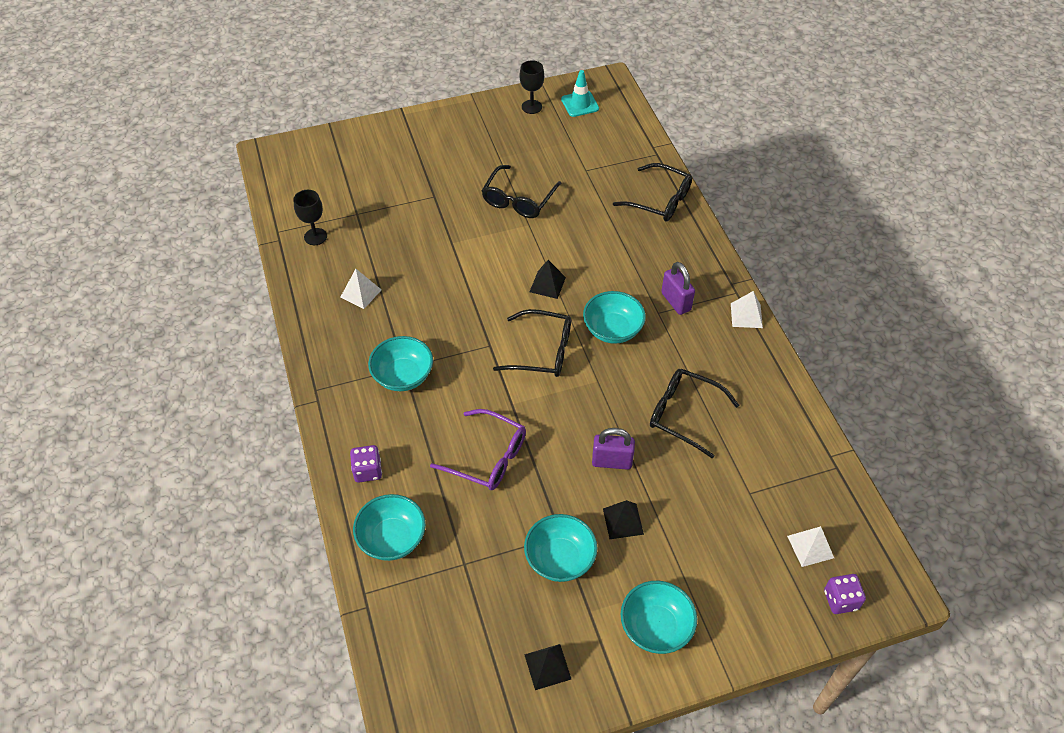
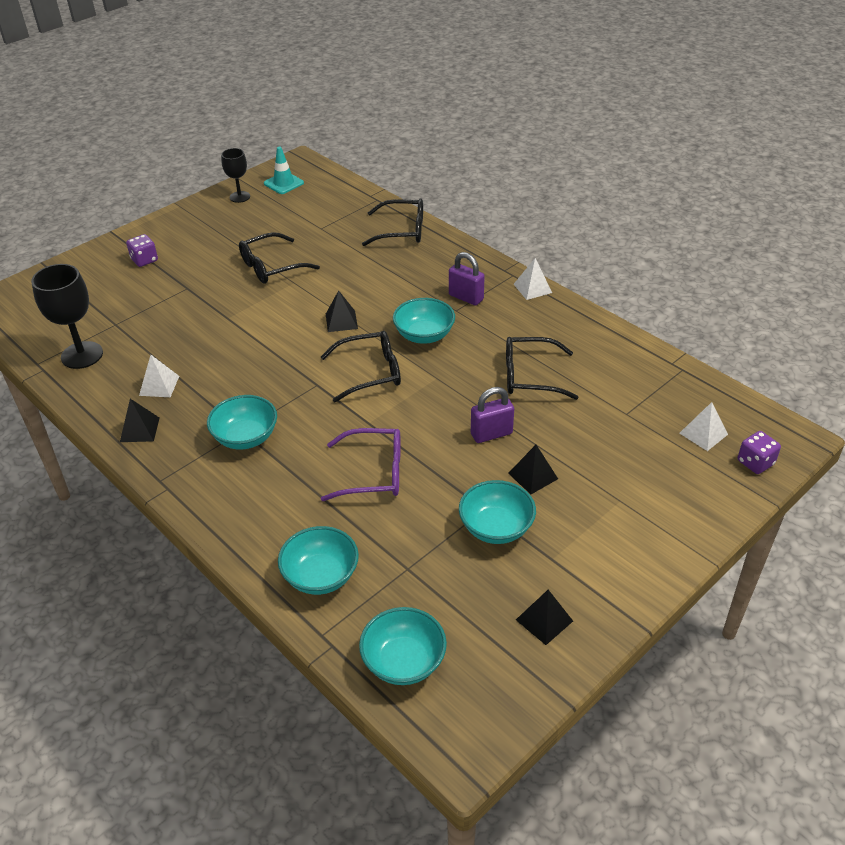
camera: 25 degrees left, 10 degrees down
(315, 236) = (82, 355): black goblet -> black goblet, size x1.63
(324, 332) = (139, 429): none -> black pyramid
(367, 471) = (258, 528): purple dice -> purple dice (144, 260)
(518, 199) = (272, 266): black glasses -> black glasses turned 60 degrees clockwise
(656, 627) = (619, 546): turquoise bowl -> turquoise bowl (403, 661)

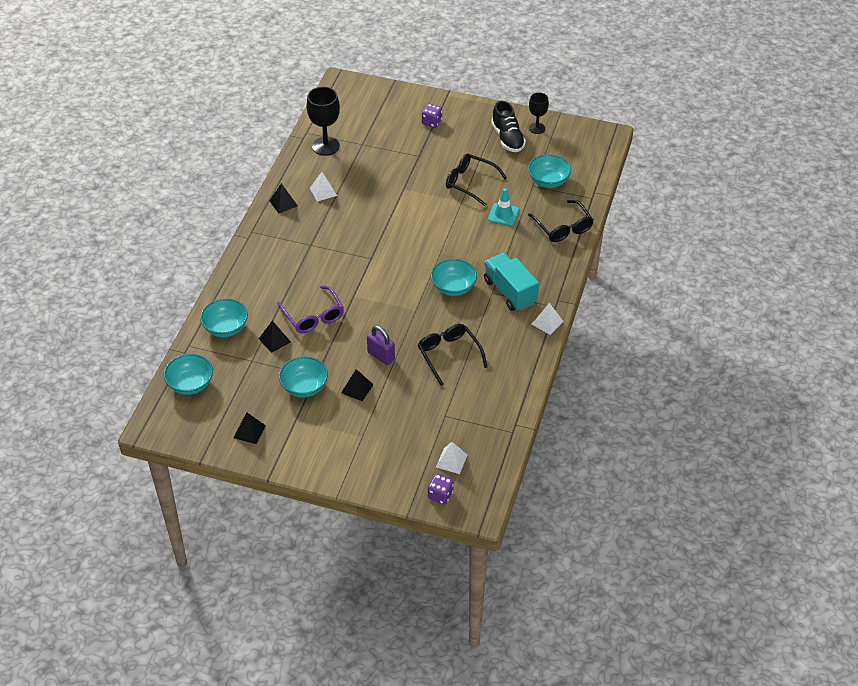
camera: 60 degrees right, 5 degrees up
(232, 219) = (507, 138): none -> black shoe
(246, 437) = (306, 249): turquoise bowl -> turquoise bowl (548, 181)
(283, 183) = (572, 141): turquoise traffic cone -> turquoise traffic cone (503, 214)
(341, 321) = (439, 242): black pyramid -> black pyramid (274, 340)
(370, 372) = (398, 277): black glasses -> none
(466, 297) = (510, 292): purple padlock -> turquoise truck

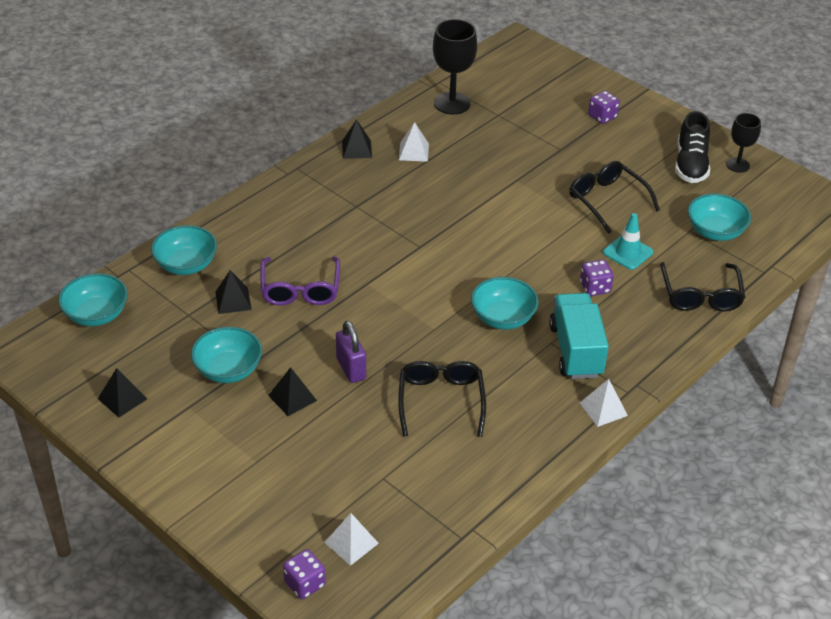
camera: 25 degrees right, 5 degrees down
(497, 246) = (595, 287): none -> purple dice

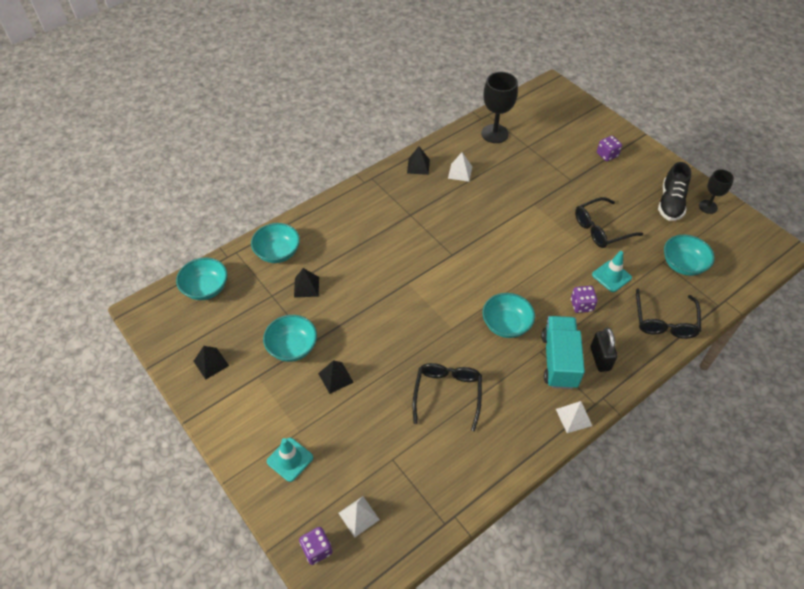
camera: 10 degrees right, 10 degrees up
(250, 493) = (290, 459): none -> turquoise traffic cone
(300, 289) = (357, 282): purple glasses -> none
(351, 369) = (384, 357): purple padlock -> none
(607, 201) = (601, 229): black glasses -> black glasses turned 90 degrees counterclockwise
(626, 343) = (600, 359): none -> black padlock

